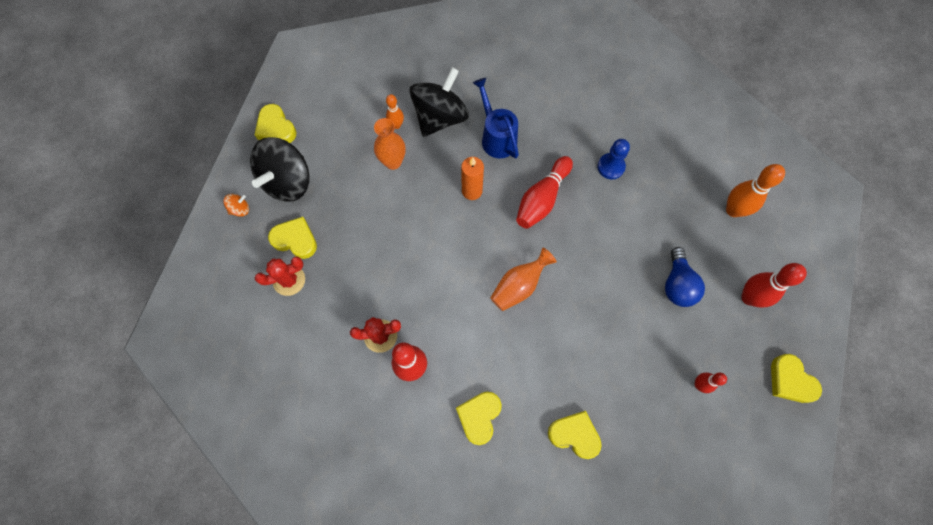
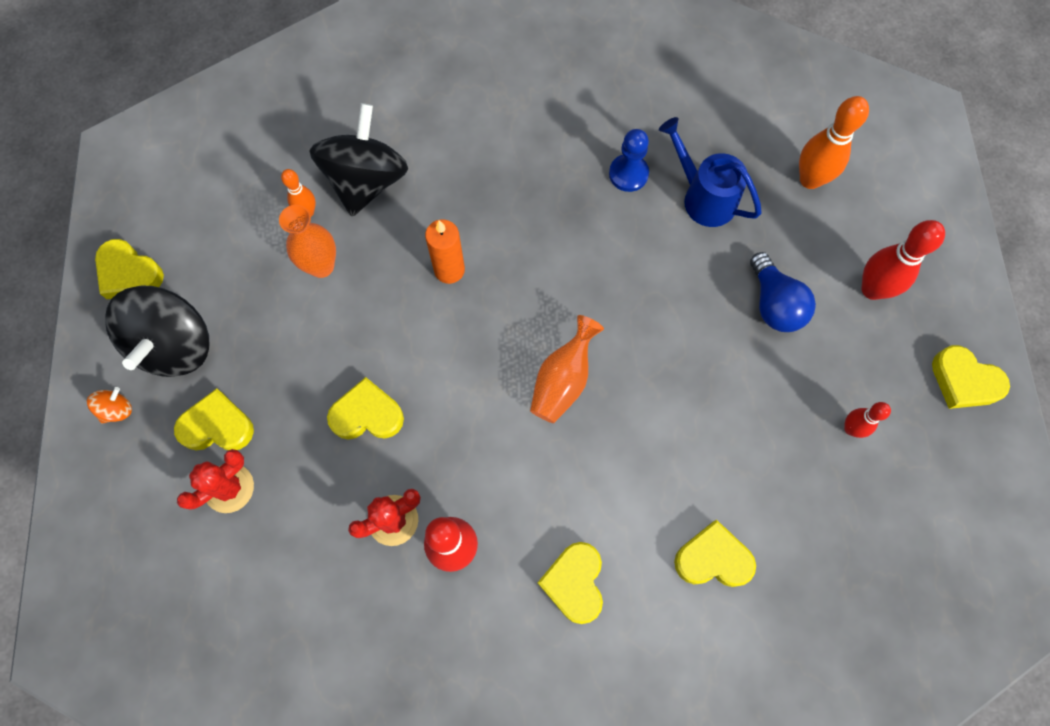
camera: 20 degrees left, 0 degrees up
(388, 264) = (367, 414): none -> yellow heart
(496, 137) = (456, 183): blue watering can -> blue watering can (702, 197)
(542, 199) = (551, 249): red bowling pin -> none

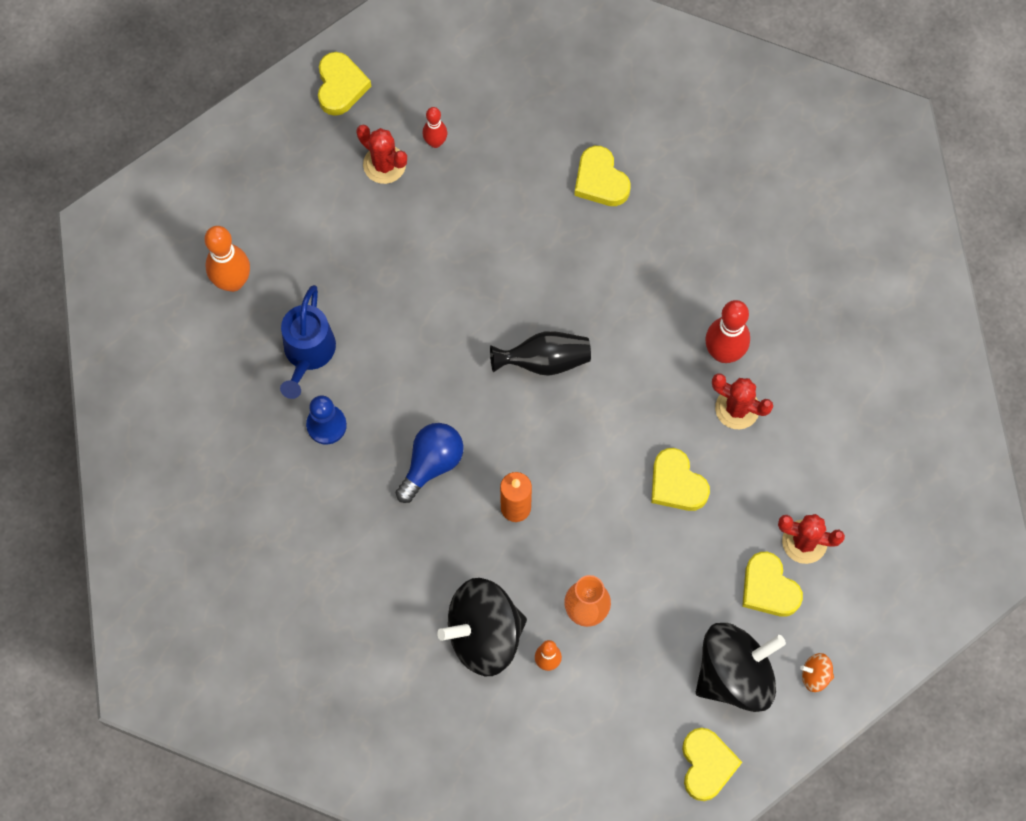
camera: 125 degrees left, 0 degrees up
(563, 380) = (544, 360): orange vase -> black vase
(574, 583) = (685, 259): yellow heart -> none
(774, 304) = (369, 247): blue light bulb -> blue light bulb (432, 464)
(854, 368) = (384, 164): none -> red cactus
(872, 289) = (305, 185): red bowling pin -> none

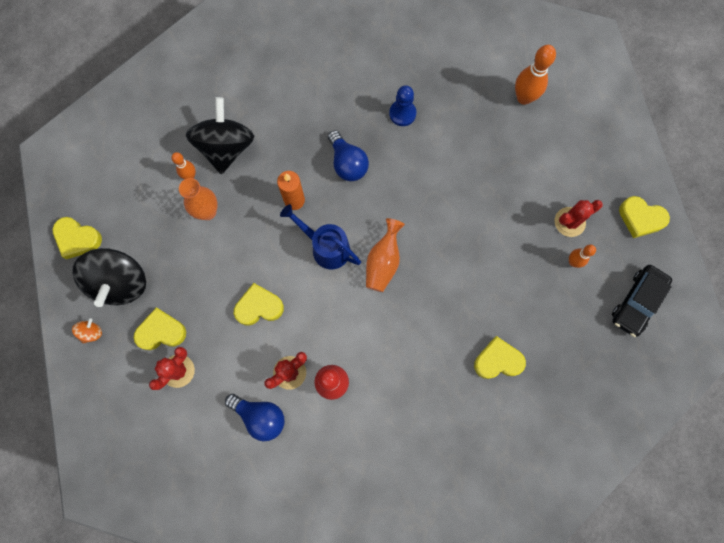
camera: 115 degrees right, 5 degrees up
(308, 354) = (454, 121): blue watering can -> blue watering can (325, 247)
(435, 142) = (573, 262): red bowling pin -> orange bowling pin
(452, 56) = (637, 302): none -> black car
(544, 360) = (383, 262): black vase -> orange vase
(806, 417) = (260, 416): none -> blue light bulb

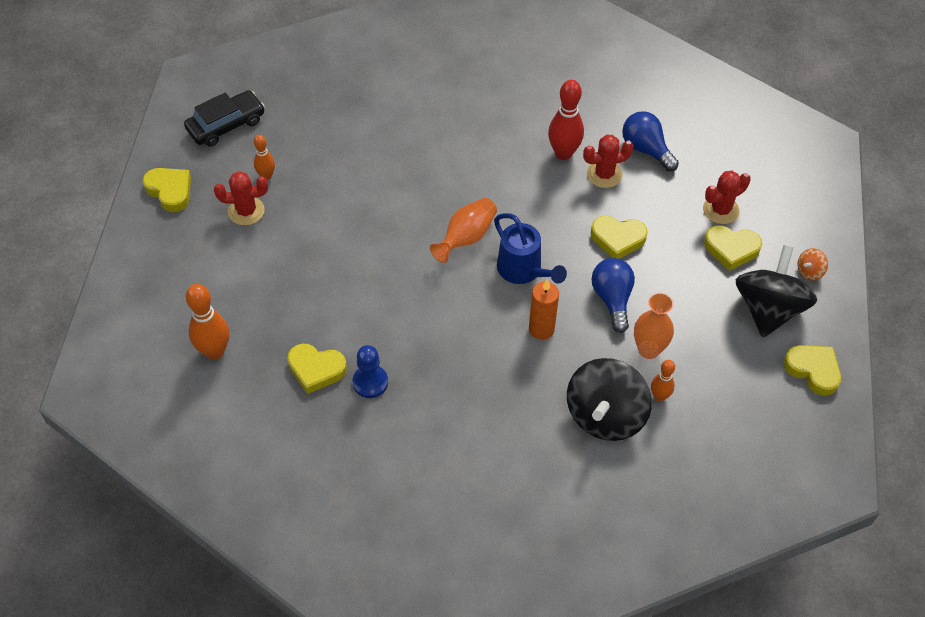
camera: 160 degrees left, 20 degrees down
(347, 163) = (462, 348): blue light bulb -> blue light bulb (612, 299)
(498, 360) = (391, 122): yellow heart -> yellow heart (316, 369)

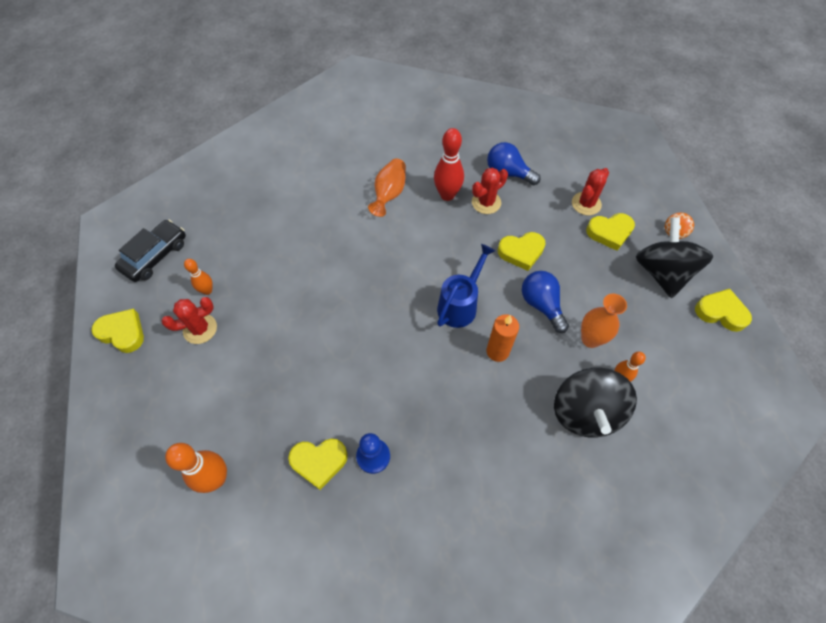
camera: 20 degrees left, 5 degrees up
(466, 237) = (401, 290): orange vase -> orange vase (389, 194)
(524, 271) = (460, 304): blue watering can -> blue watering can turned 90 degrees counterclockwise

